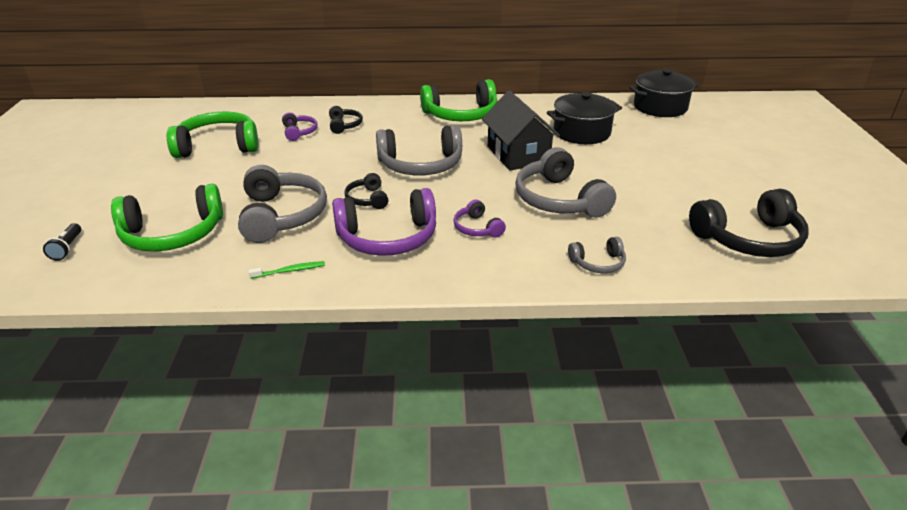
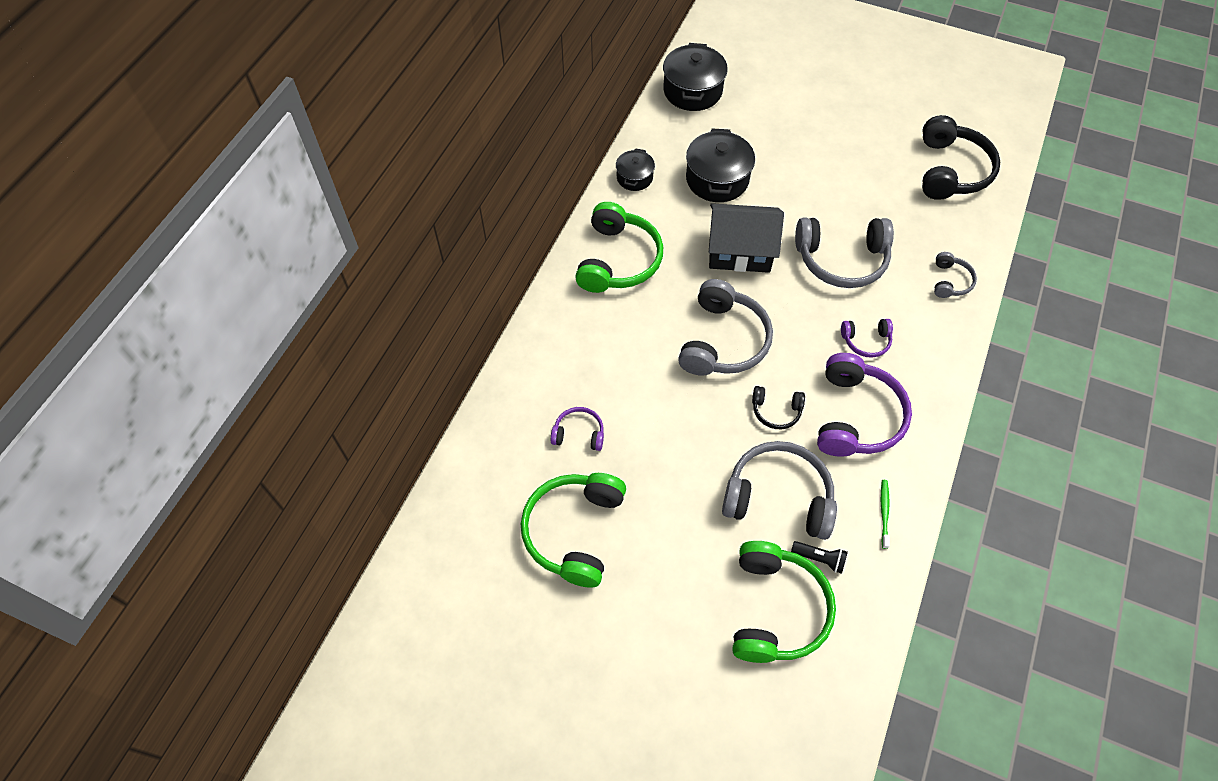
camera: 65 degrees left, 25 degrees up
(67, 248) = (765, 723): black flashlight -> black flashlight (819, 559)
(344, 125) = (585, 381): black headphones -> none
(544, 105) = (634, 177): none -> black pot

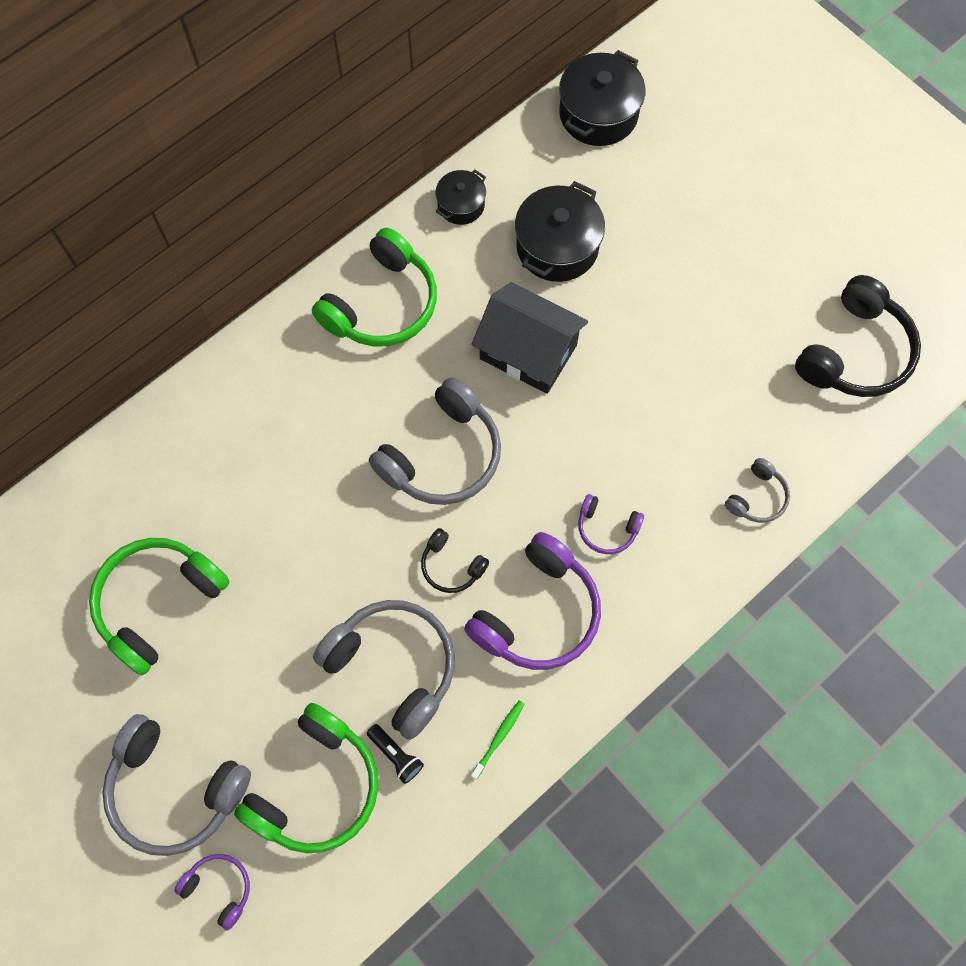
camera: 25 degrees right, 10 degrees up
(579, 433) = (223, 495): purple headphones -> purple headphones (219, 888)
(841, 259) = (642, 413): grey headphones -> grey headphones (175, 789)

